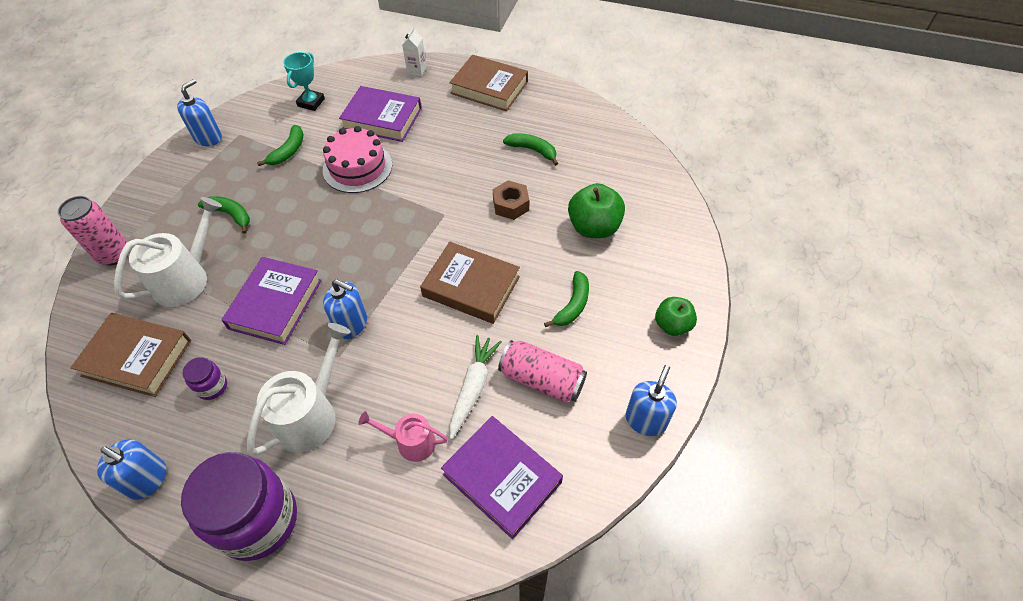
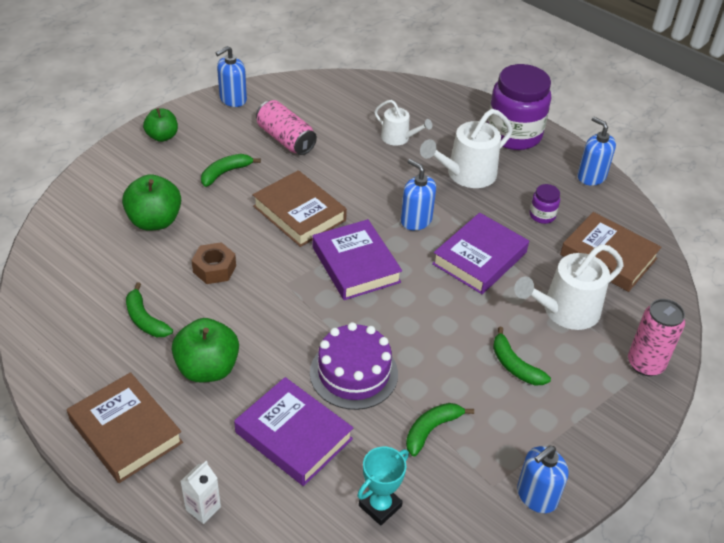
camera: 160 degrees left, 10 degrees down
(357, 167) = (354, 373): pink cake -> purple cake
(411, 442) = (398, 138): pink watering can -> white watering can
(464, 136) = (207, 368): none -> green apple
(473, 388) = (338, 151): white carrot -> none
(502, 478) = (347, 104): purple book -> purple book (356, 264)

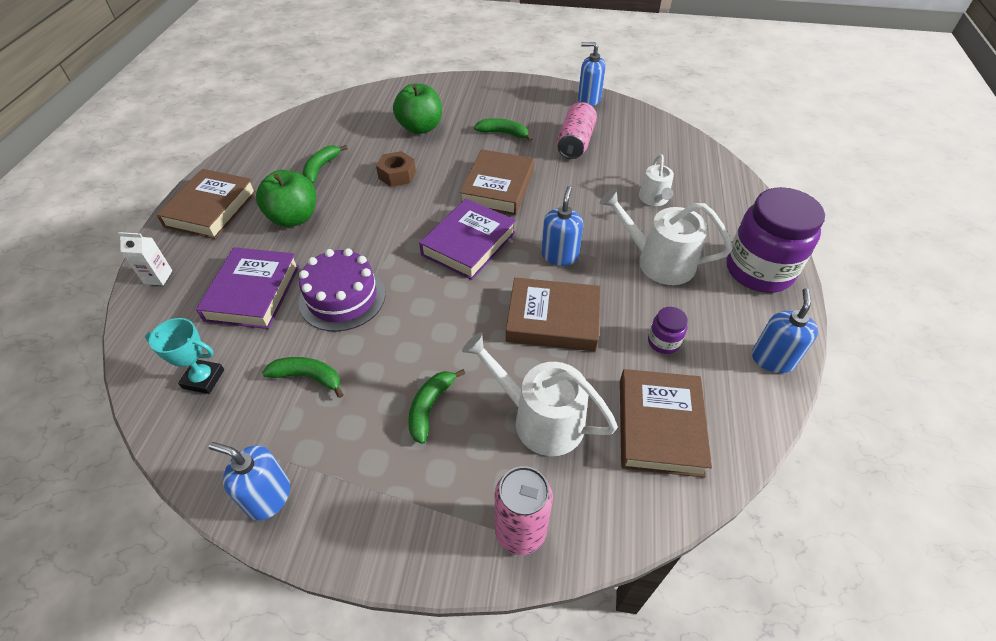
camera: 60 degrees right, 5 degrees up
(162, 136) = (509, 91): green apple -> none
(479, 258) = (553, 319): purple book -> brown book

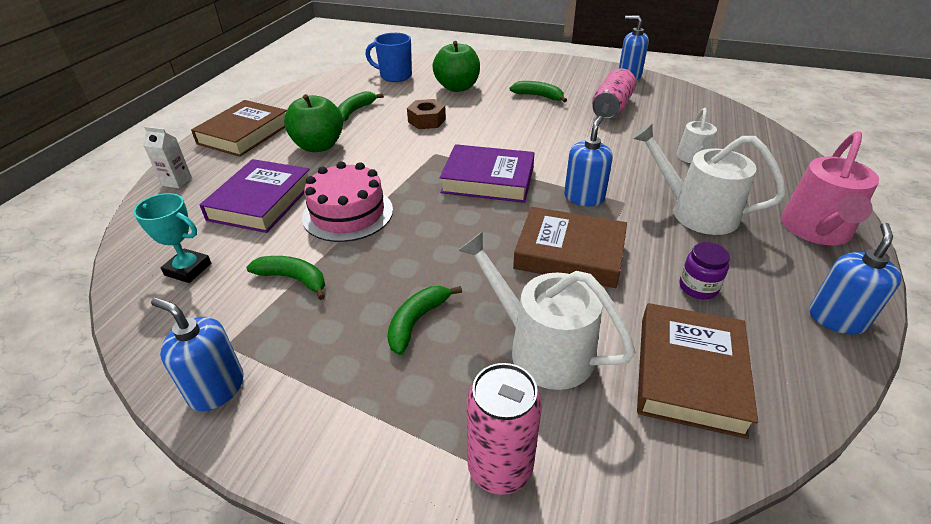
camera: 10 degrees right, 10 degrees down
(342, 297) = (348, 213): purple cake -> pink cake
(352, 116) = (395, 76): none -> blue mug
(469, 243) = (488, 180): purple book -> purple book turned 60 degrees clockwise
(498, 187) = (526, 137): brown book -> none
(759, 270) = (816, 230): purple jar -> pink watering can

